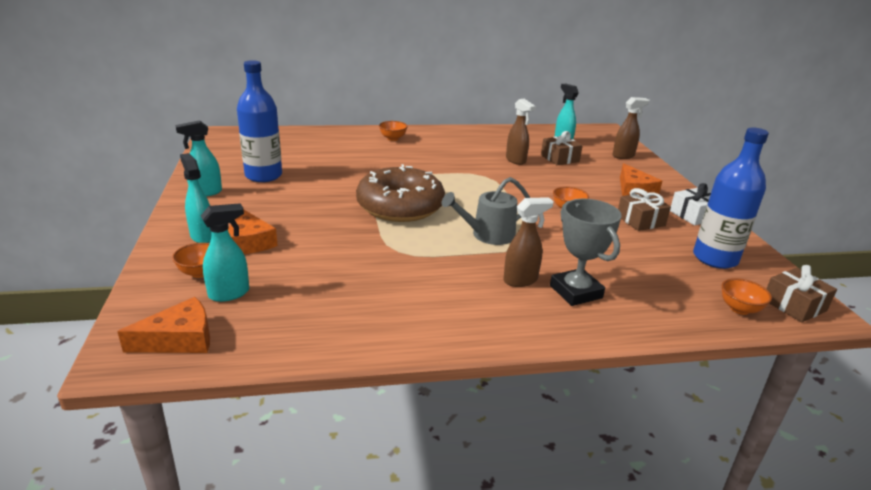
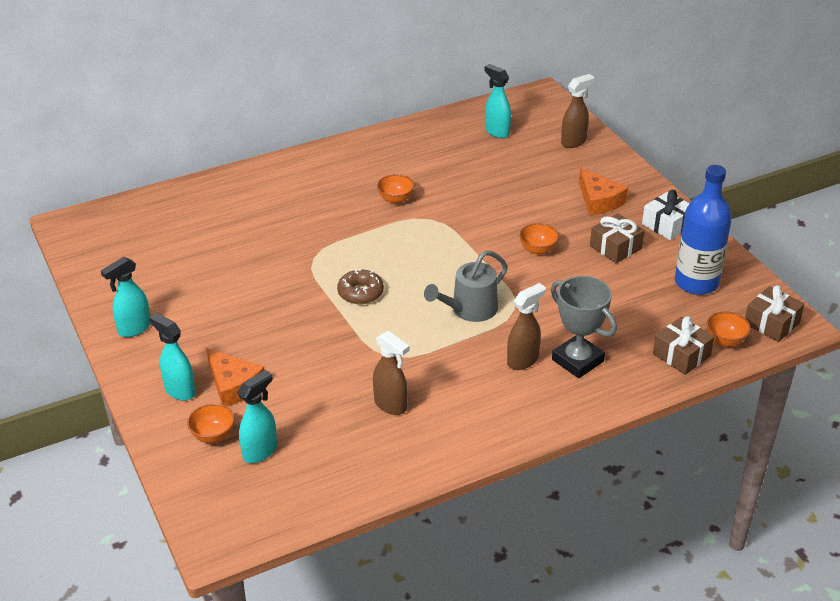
camera: 15 degrees left, 10 degrees up
(180, 339) = (252, 510): orange cheese -> none
(263, 176) = (180, 284): blue bottle -> none
(393, 138) = (292, 178): orange bowl -> orange bowl (396, 199)
(400, 206) = (360, 293): brown donut -> brown donut, size x0.47
(516, 160) = (455, 182): brown spray bottle -> brown spray bottle (391, 405)
(559, 158) = (503, 165): brown gift -> brown gift (681, 355)

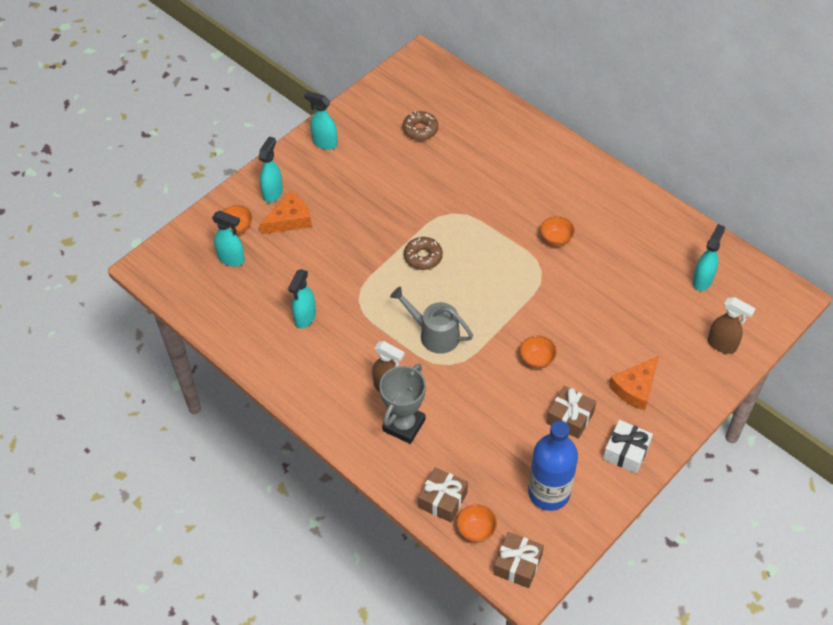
camera: 70 degrees right, 15 degrees up
(177, 251) = (420, 130): none -> brown donut
(233, 385) = (290, 220): orange cheese -> orange cheese turned 150 degrees counterclockwise
(391, 405) = (305, 318): brown spray bottle -> turquoise spray bottle

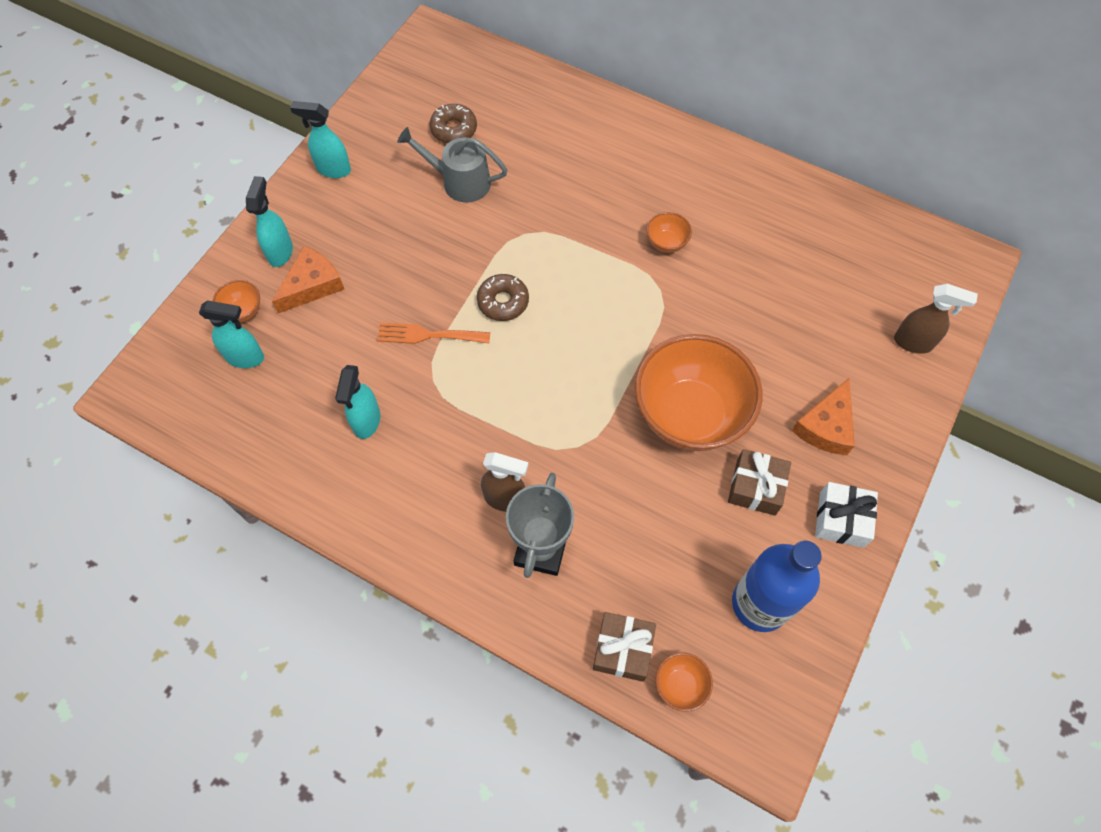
camera: 15 degrees left, 10 degrees up
(363, 269) = (428, 335): none -> orange fork
(435, 334) = (547, 407): grey watering can -> grey watering can (460, 182)
(517, 564) = (750, 723): brown gift -> none
(537, 360) = (689, 415): orange bowl -> orange bowl, size x2.46
(702, 280) = (862, 260): turquoise spray bottle -> none

